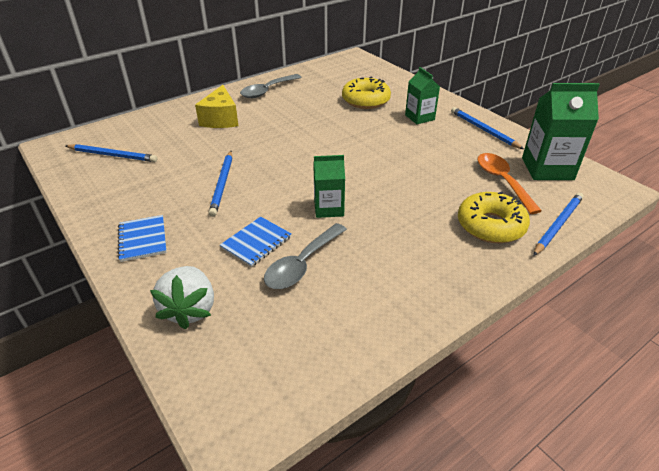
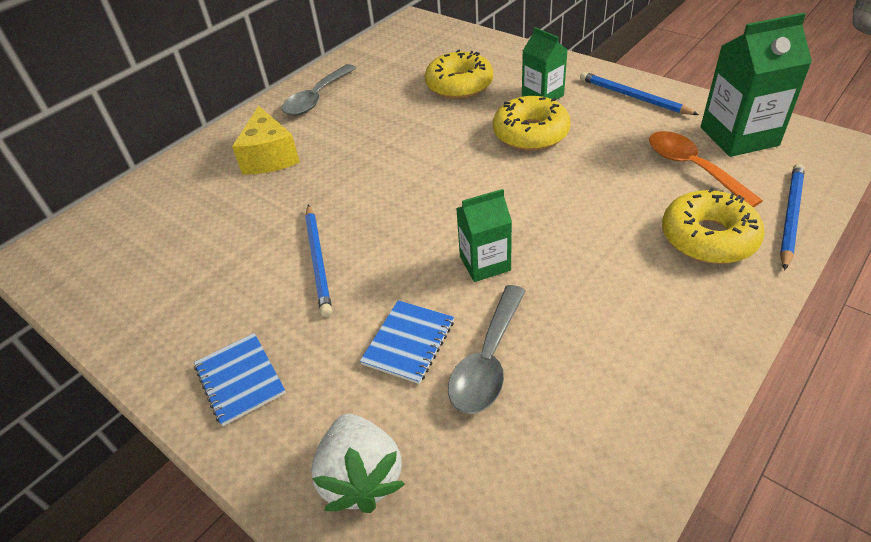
camera: 10 degrees left, 5 degrees up
(113, 155) = (134, 251): blue pencil -> none
(399, 138) = (530, 133): none -> yellow donut

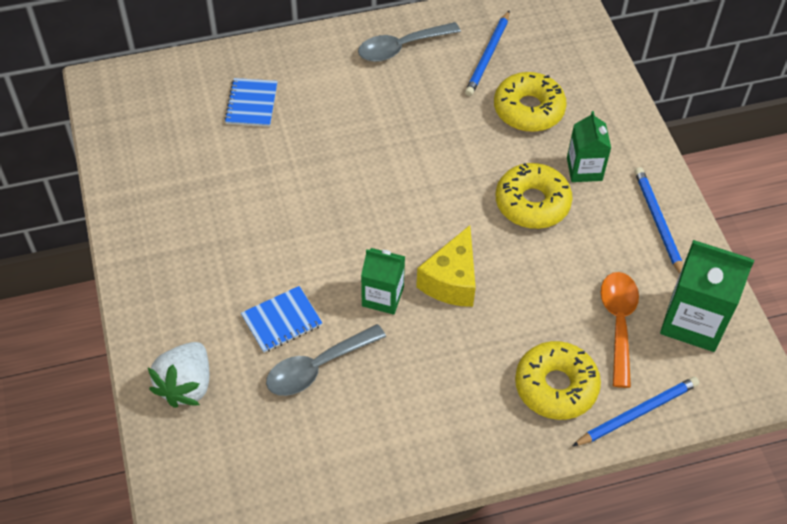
camera: 30 degrees right, 10 degrees up
(240, 380) = (166, 275): blue notebook -> blue notebook (252, 104)
(270, 157) = (317, 92): yellow cheese -> yellow cheese (451, 281)
(318, 261) = (277, 217): blue pencil -> blue pencil (488, 56)

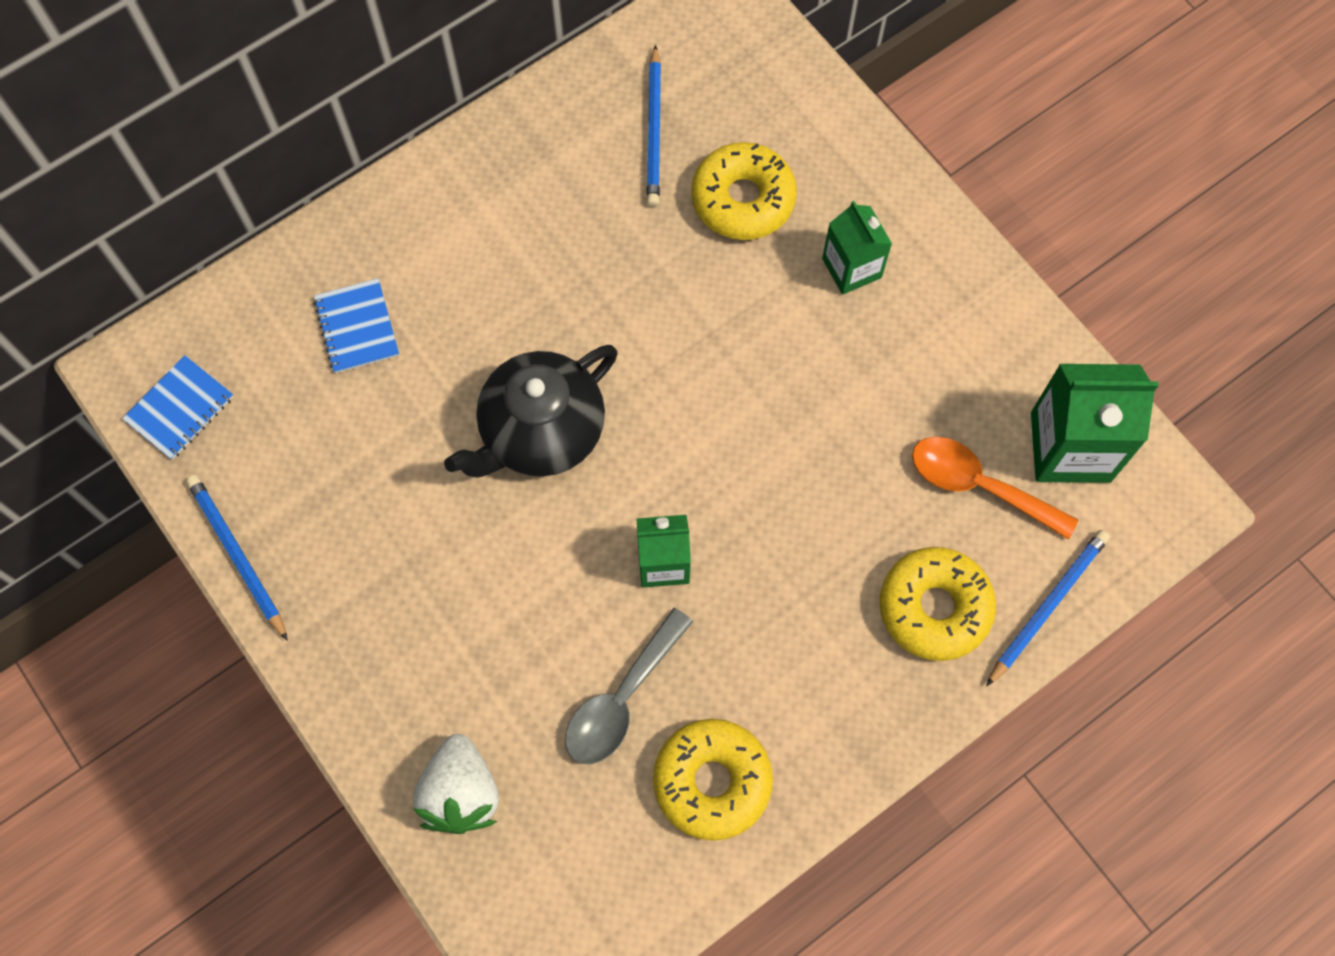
camera: 20 degrees left, 15 degrees up
(282, 320) = (545, 649): blue notebook -> blue notebook (180, 409)
(338, 196) = (540, 432): none -> black teapot
(401, 47) = (528, 159): grey spoon -> none
(451, 281) = (743, 504): yellow cheese -> none
(532, 203) = (803, 346): yellow donut -> yellow donut (712, 781)
(618, 323) = (978, 485): orange spoon -> orange spoon turned 45 degrees counterclockwise
(657, 222) = (975, 315): blue pencil -> blue pencil (237, 556)

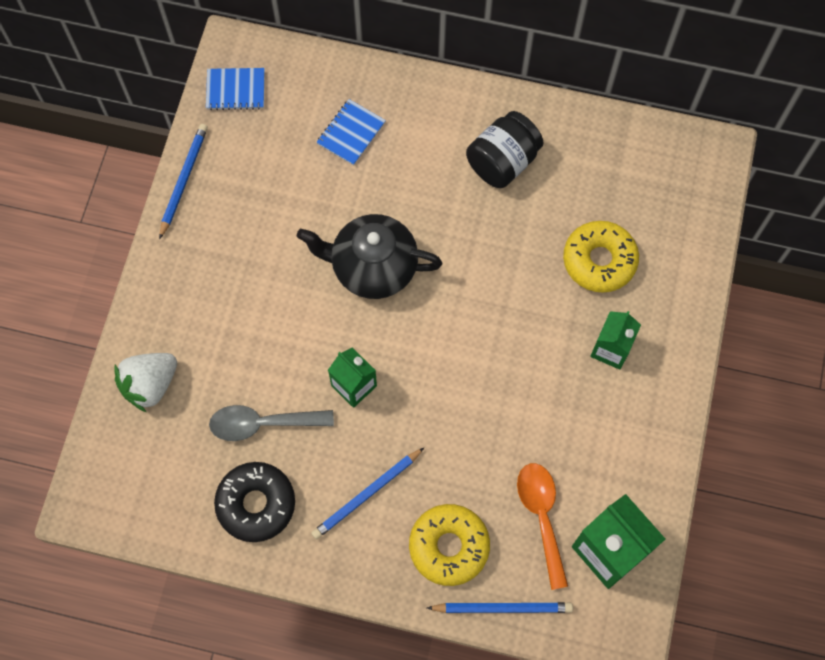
camera: 50 degrees right, 0 degrees up
(541, 201) = (502, 161): none -> black jar
(654, 130) = (598, 183): blue pencil -> blue pencil (367, 495)
(712, 781) = (256, 504): yellow donut -> black donut

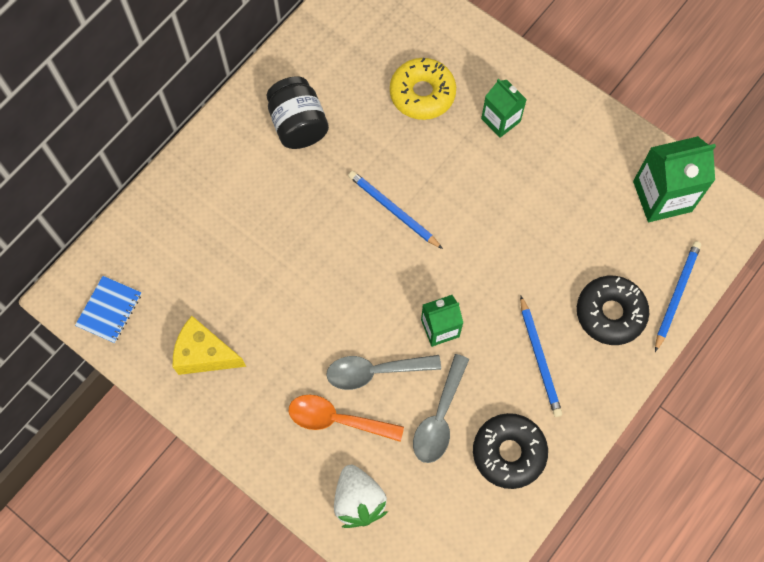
camera: 65 degrees left, 0 degrees up
(183, 180) = (174, 392): blue pencil -> blue pencil (393, 210)
(230, 188) = (205, 354): none -> yellow cheese
(281, 344) = (374, 372): none -> grey spoon
(351, 133) = (206, 231): blue notebook -> none
(372, 267) = (341, 267): black teapot -> none
(449, 546) = (610, 313): yellow donut -> black donut
(541, 517) = (615, 233): orange spoon -> orange spoon (337, 419)

